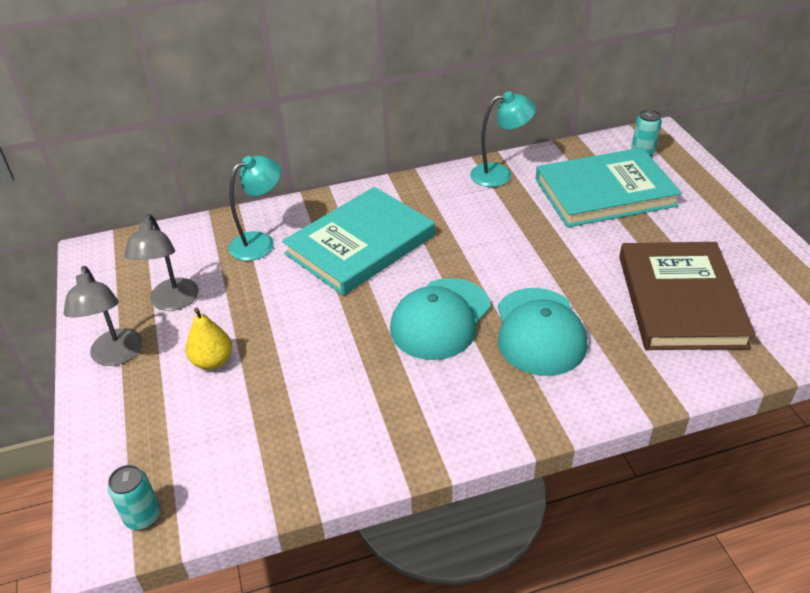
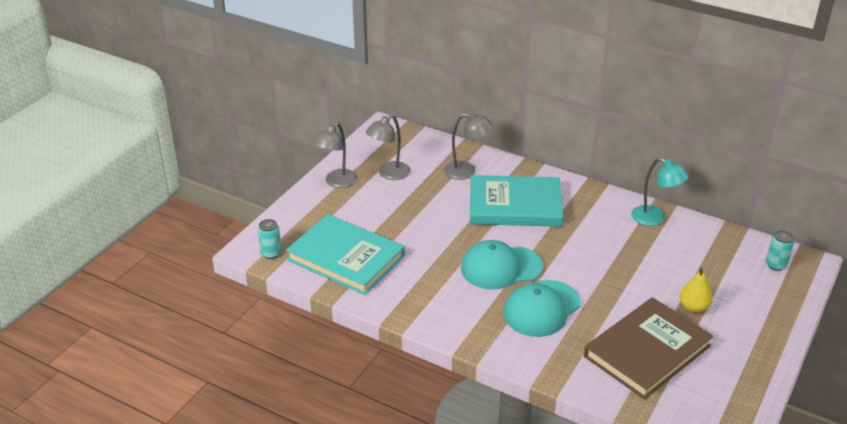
camera: 45 degrees right, 5 degrees down
(212, 361) = (372, 212): yellow pear -> yellow pear (693, 307)
(260, 242) = (466, 171): turquoise lamp -> grey lamp
(604, 192) = (705, 270): turquoise book -> turquoise book (346, 258)

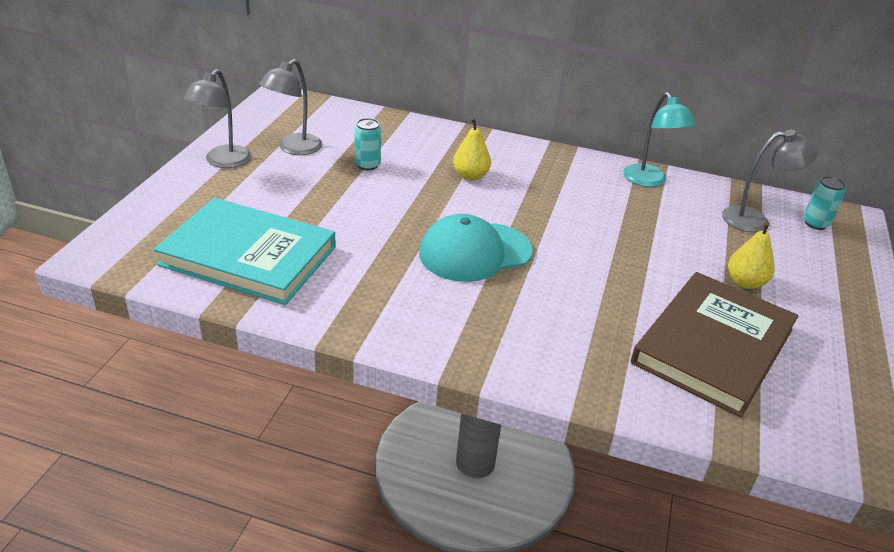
camera: 15 degrees left, 0 degrees up
(271, 253) = (131, 258): turquoise can -> turquoise can (367, 165)
(466, 171) = (397, 141): grey lamp -> grey lamp (755, 220)
(515, 205) = (470, 176): turquoise book -> yellow pear
(541, 308) = (548, 301): turquoise cap -> none
(655, 219) = (649, 181): turquoise lamp -> turquoise lamp turned 45 degrees clockwise

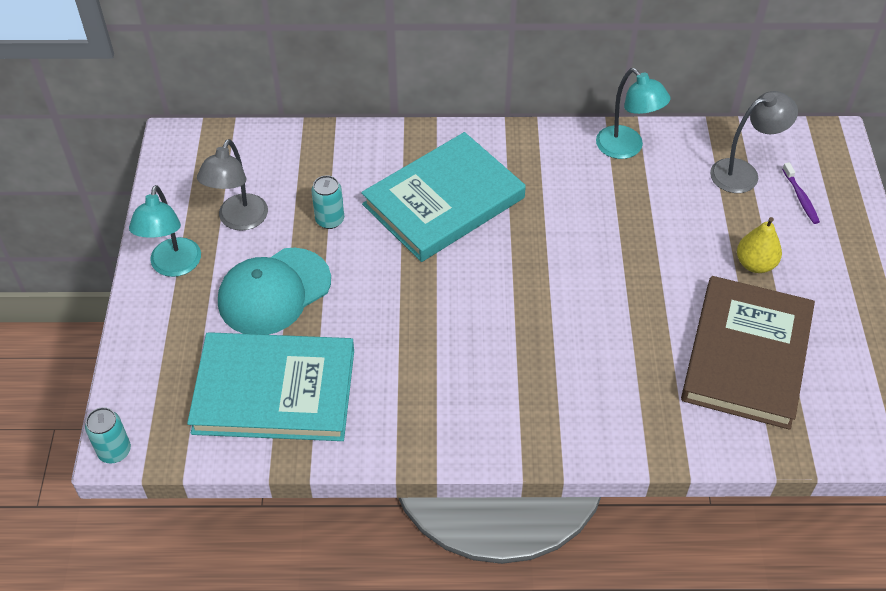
camera: 15 degrees left, 15 degrees up
(223, 162) = (173, 266): grey lamp -> turquoise lamp
(470, 176) = (443, 201): yellow pear -> turquoise book
(475, 252) = (492, 310): turquoise cap -> turquoise cap (274, 292)
(807, 248) = (800, 198): none -> purple toothbrush
(815, 223) = (801, 159): turquoise can -> turquoise can (114, 451)

